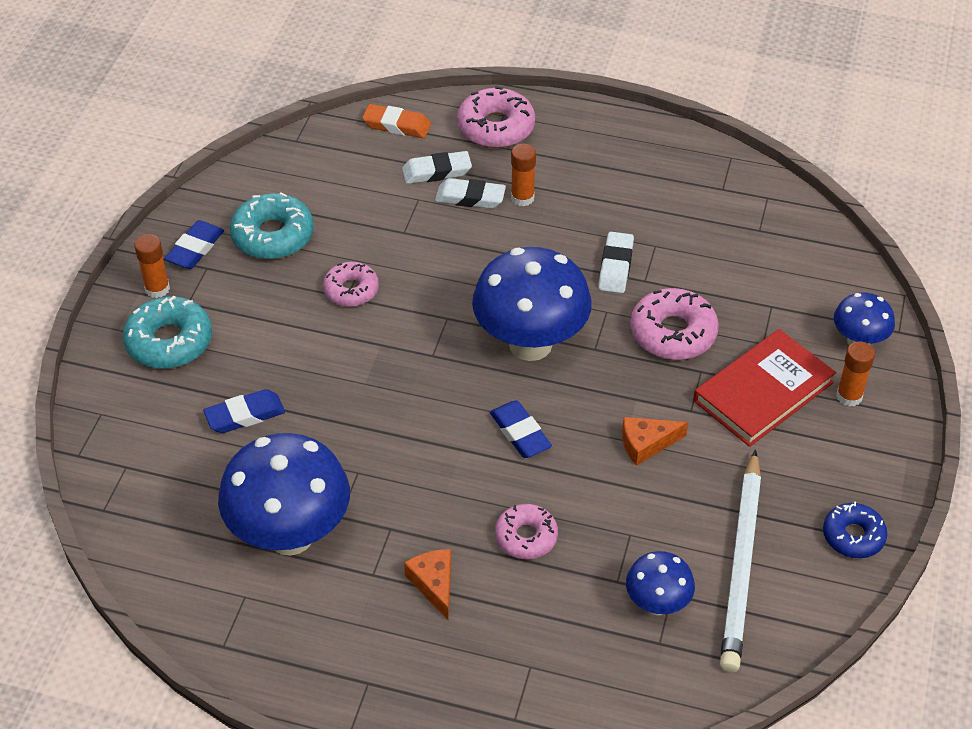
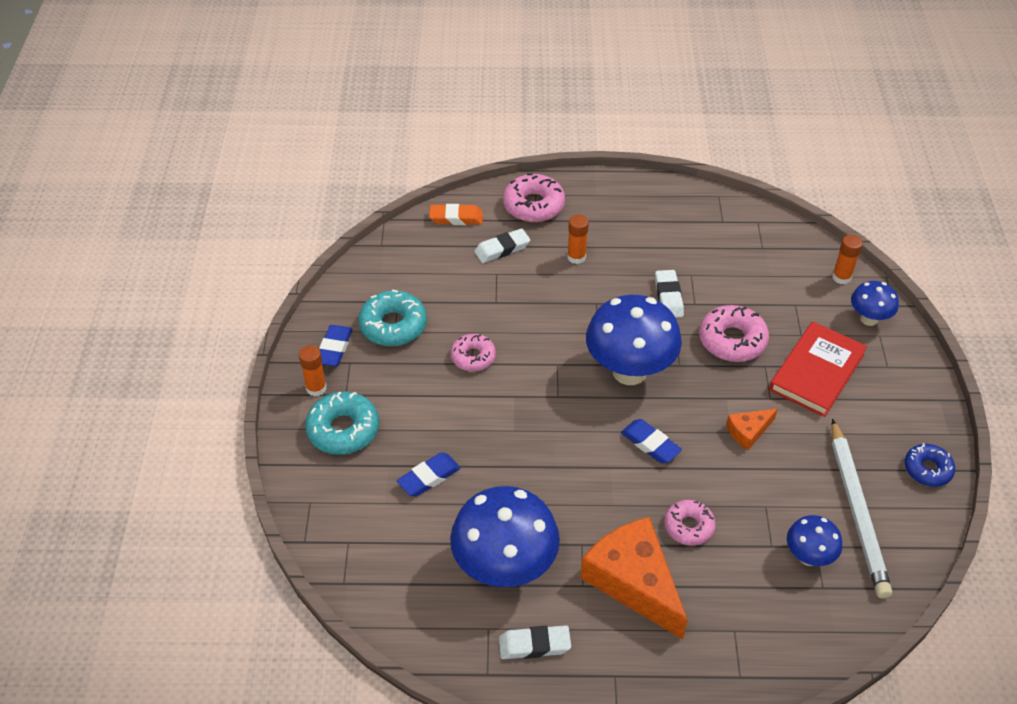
camera: 15 degrees left, 0 degrees up
(434, 584) = (634, 581): orange cheese -> orange cheese, size x2.10
(470, 198) = (536, 264): white eraser -> white eraser (534, 645)
(849, 396) = (879, 362): orange glue stick -> orange glue stick (841, 277)

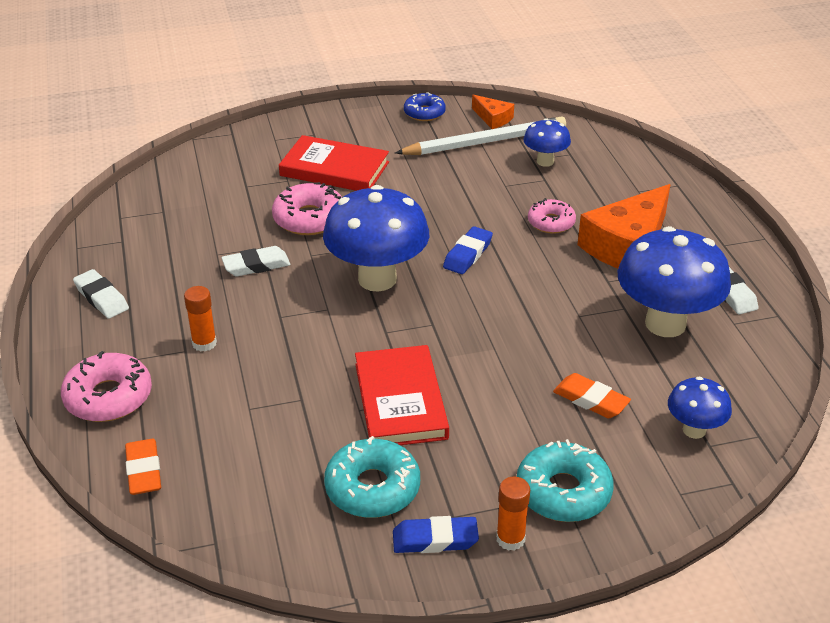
camera: 105 degrees left, 10 degrees down
(429, 477) = (590, 400): blue eraser -> orange eraser
(473, 357) = (400, 401): pink donut -> red book
(502, 249) = (201, 411): white eraser -> white eraser (101, 298)
(748, 432) = (425, 200): orange cheese -> orange cheese (493, 118)
(841, 277) = (199, 162): orange glue stick -> none
(868, 319) = (255, 145): blue mushroom -> blue mushroom (694, 430)

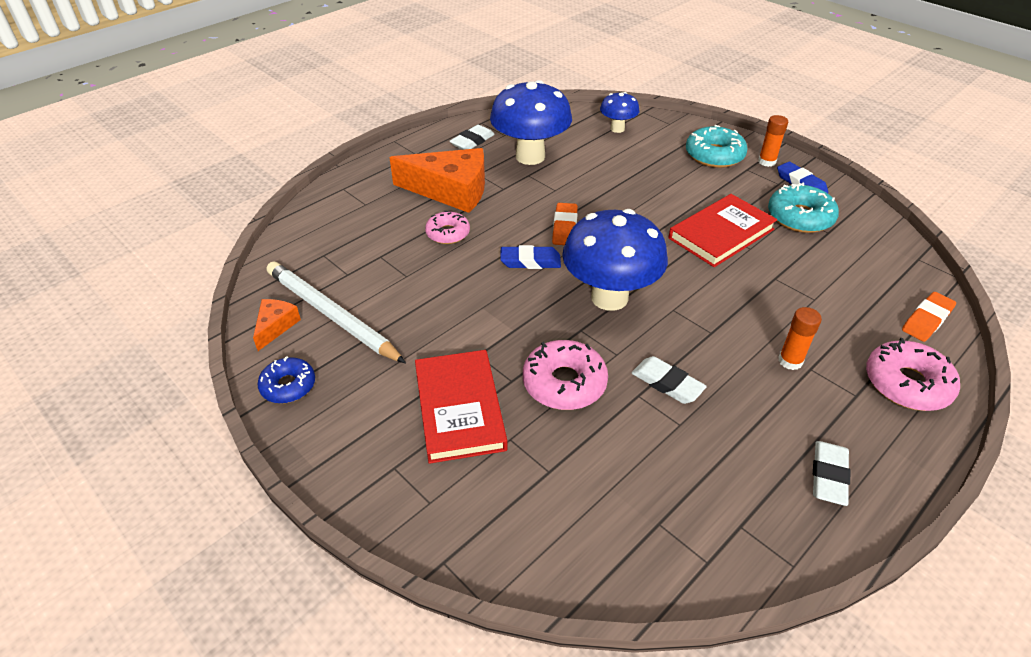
camera: 120 degrees left, 5 degrees up
(545, 161) = (347, 265): blue mushroom -> none
(590, 400) = (632, 165): orange eraser -> orange eraser (564, 228)

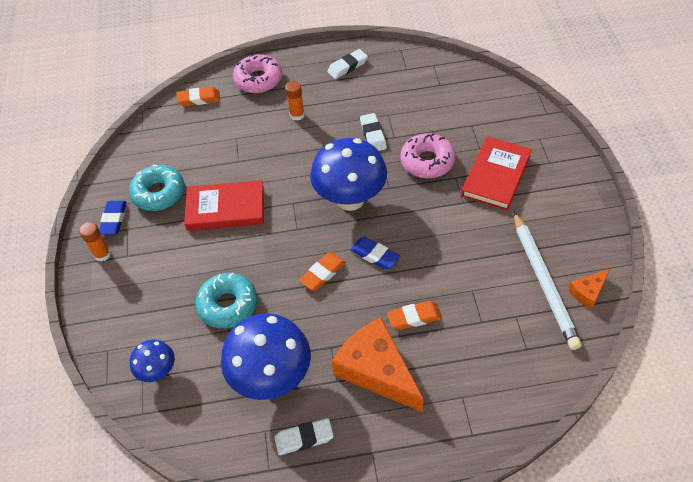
camera: 140 degrees left, 10 degrees up
(288, 386) = (593, 239): blue donut -> none
(448, 233) = (414, 317): pink donut -> orange eraser
(714, 155) = (128, 285): turquoise donut -> turquoise donut (228, 305)

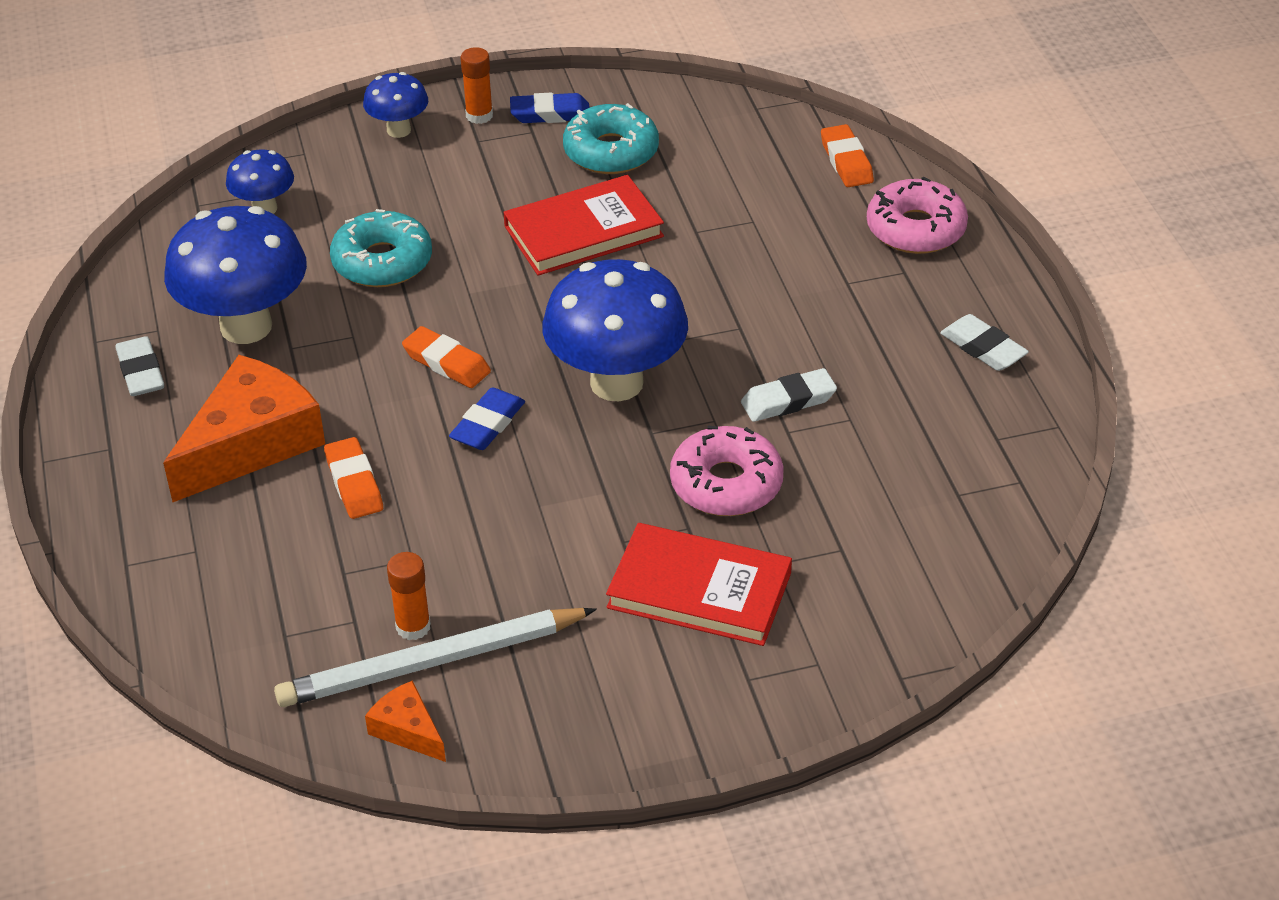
camera: 80 degrees right, 10 degrees down
(102, 297) = (398, 130): none -> blue mushroom
(225, 208) = (583, 231): red book -> red book turned 75 degrees clockwise
(297, 115) = (826, 291): orange glue stick -> orange glue stick (413, 627)

